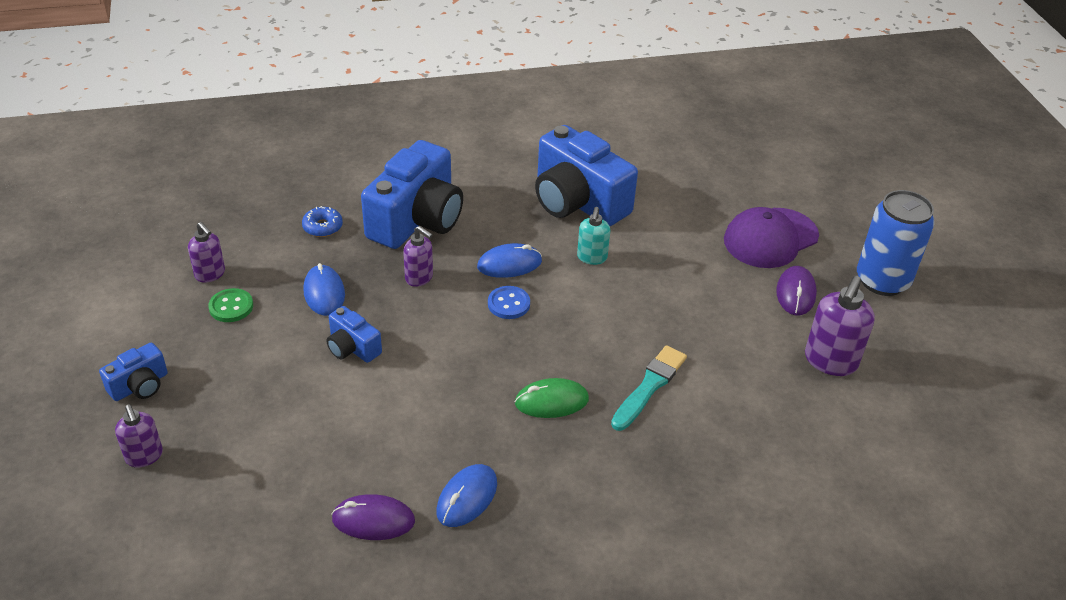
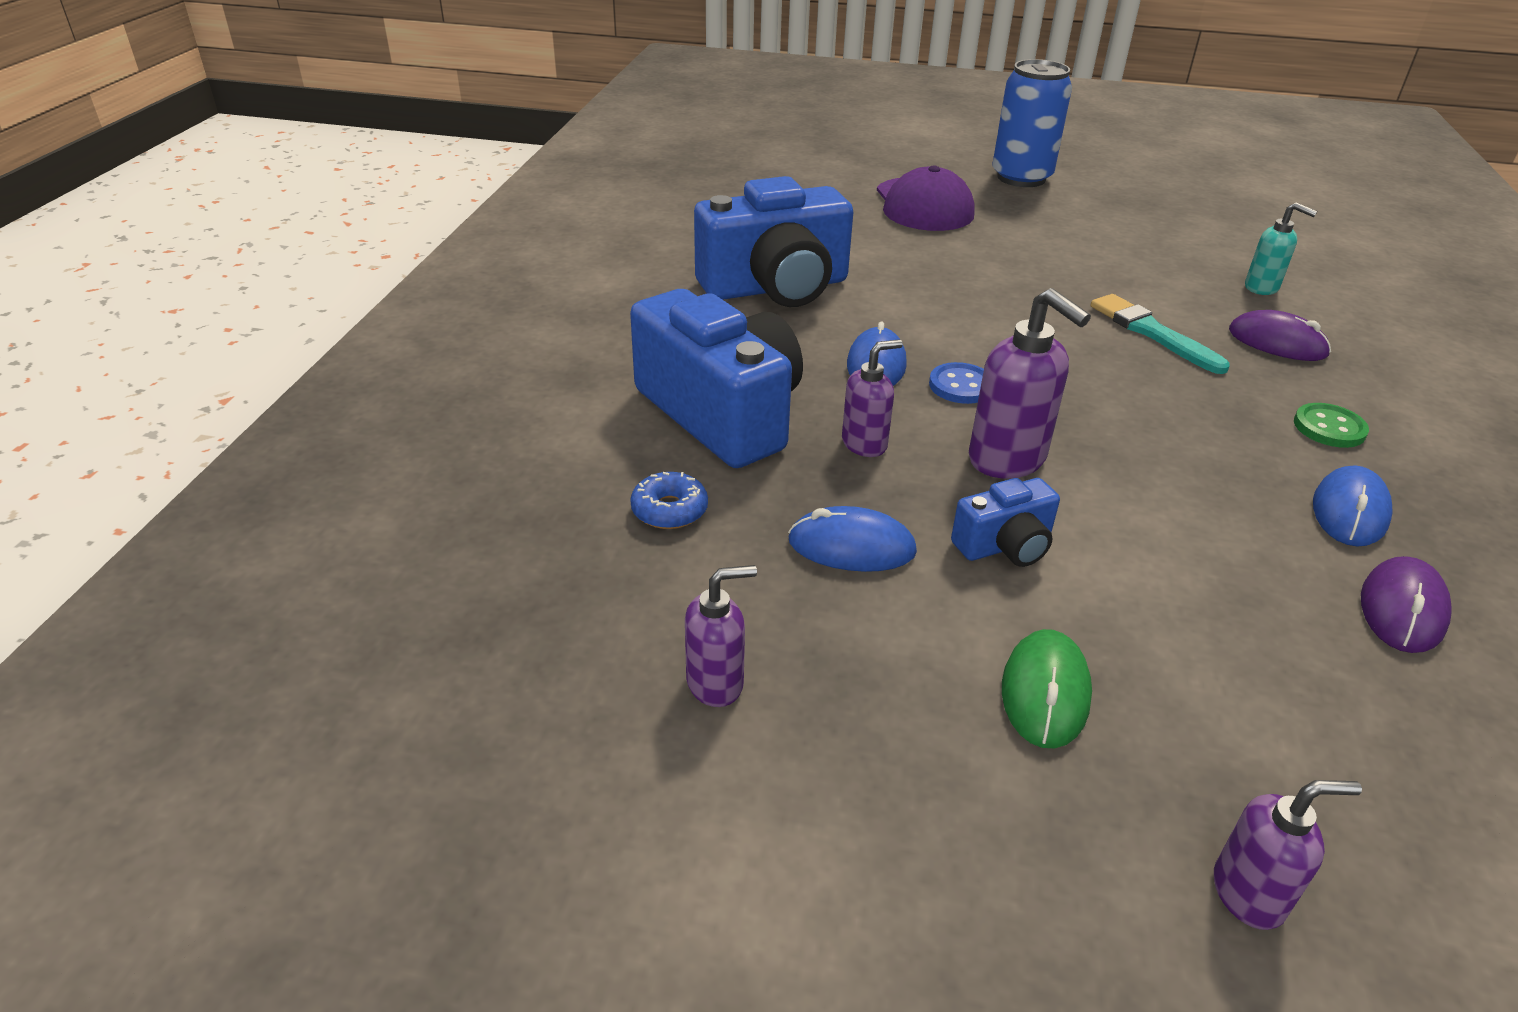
camera: 65 degrees left, 5 degrees down
(140, 386) = (1027, 865): blue camera -> none
(231, 307) = (833, 671): green button -> green button (1329, 428)
(467, 498) = (1349, 511): blue mouse -> blue mouse turned 60 degrees clockwise
(551, 401) = (1167, 402): green mouse -> green mouse (1045, 692)
(592, 258) = (897, 307): turquoise soap dispenser -> turquoise soap dispenser (1262, 288)
(796, 293) = (1022, 218): purple mouse -> purple mouse (1277, 342)
(830, 361) = (1136, 232): purple soap dispenser -> purple soap dispenser (1008, 460)

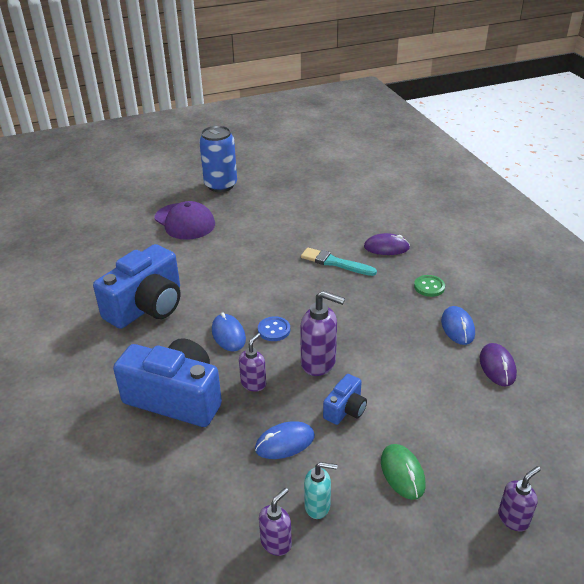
camera: 30 degrees left, 0 degrees up
(669, 510) = (191, 465): blue donut -> none
(1262, 288) = (364, 217): turquoise soap dispenser -> turquoise soap dispenser (318, 506)

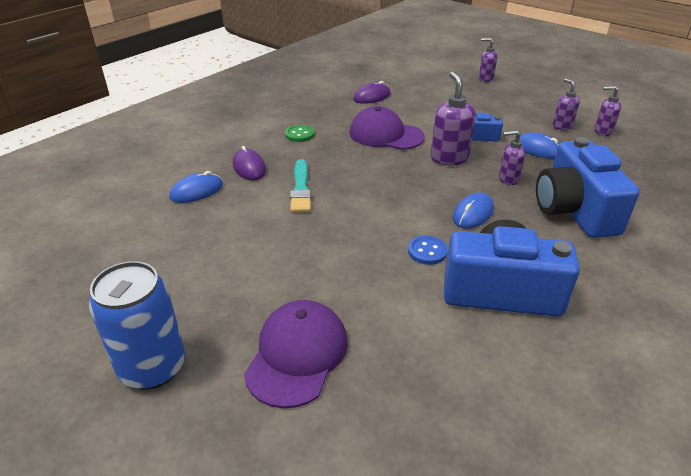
camera: 120 degrees left, 0 degrees up
(274, 330) = (437, 191): blue button -> blue button (427, 251)
(318, 506) = (562, 126): turquoise soap dispenser -> purple soap dispenser
(394, 340) = (385, 135): none -> purple cap
(402, 473) = (501, 108): green mouse -> none
(457, 327) = (343, 115): blue mouse -> blue mouse (197, 191)

